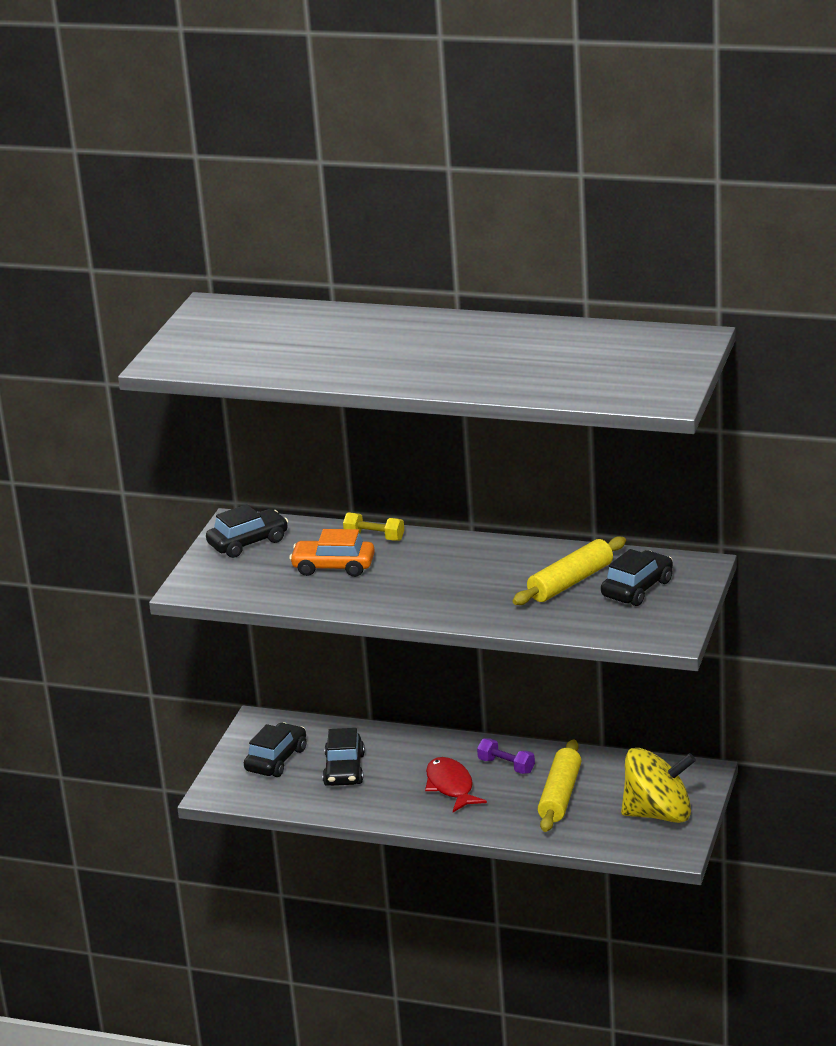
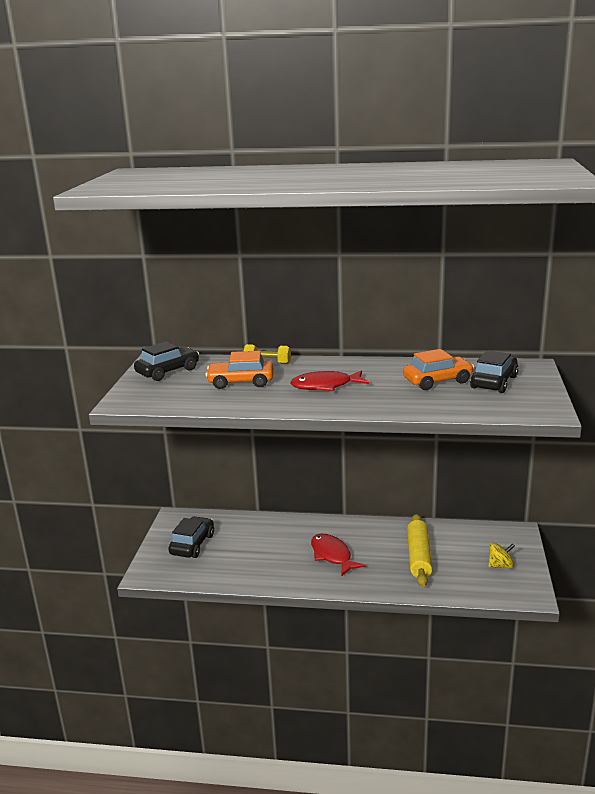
camera: 10 degrees left, 5 degrees down
(344, 770) = (246, 548): black car -> none
(433, 580) = (325, 386): none -> red fish
(506, 766) = (369, 537): purple dumbbell -> none
(570, 582) = (437, 381): yellow rolling pin -> orange car
(658, 814) = (500, 565): yellow spinning top -> yellow spinning top, size x0.45

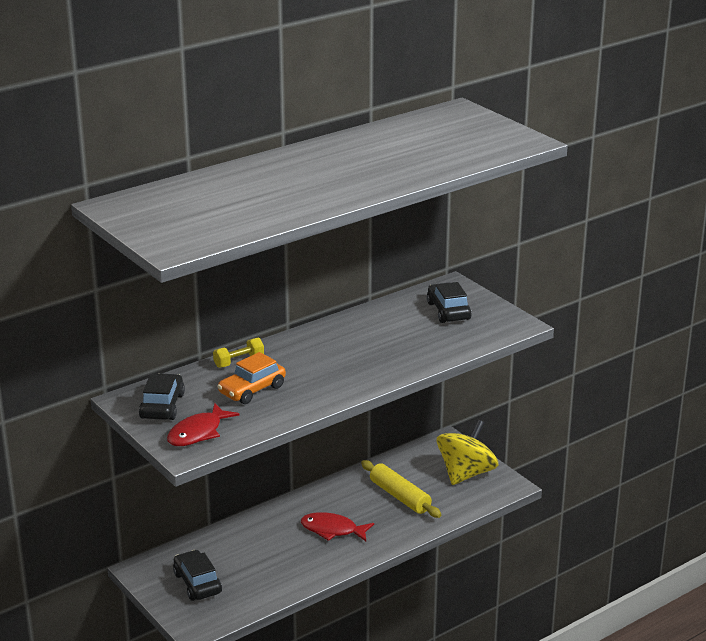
camera: 45 degrees left, 5 degrees up
(325, 386) = (329, 365): red fish -> red fish (198, 433)
(437, 381) = (407, 326): orange car -> none
(500, 565) = (466, 473): yellow spinning top -> yellow spinning top, size x2.20

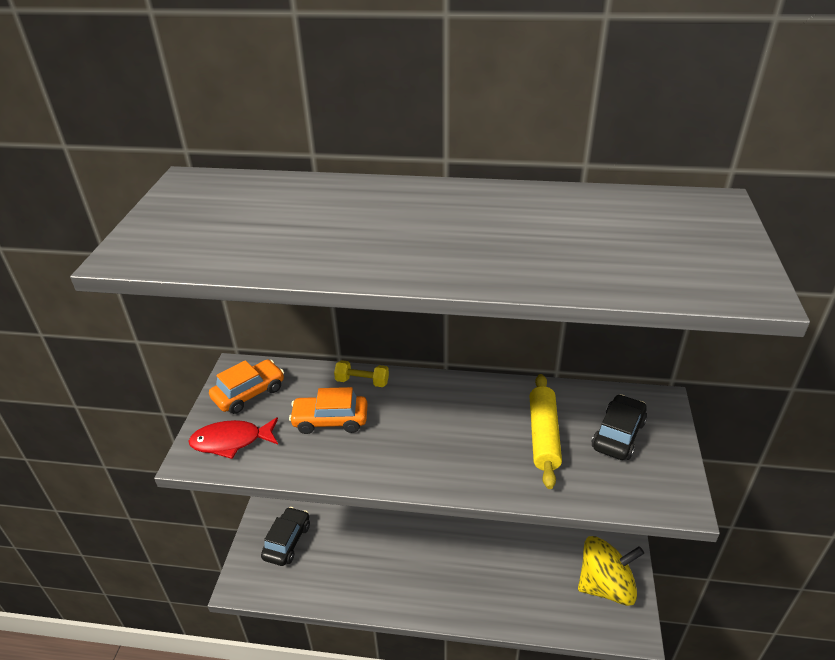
camera: 45 degrees right, 10 degrees up
(162, 406) = (249, 393): black car -> orange car
(332, 530) = (431, 564): red fish -> none
(400, 496) = (521, 569): yellow rolling pin -> yellow rolling pin (543, 436)

